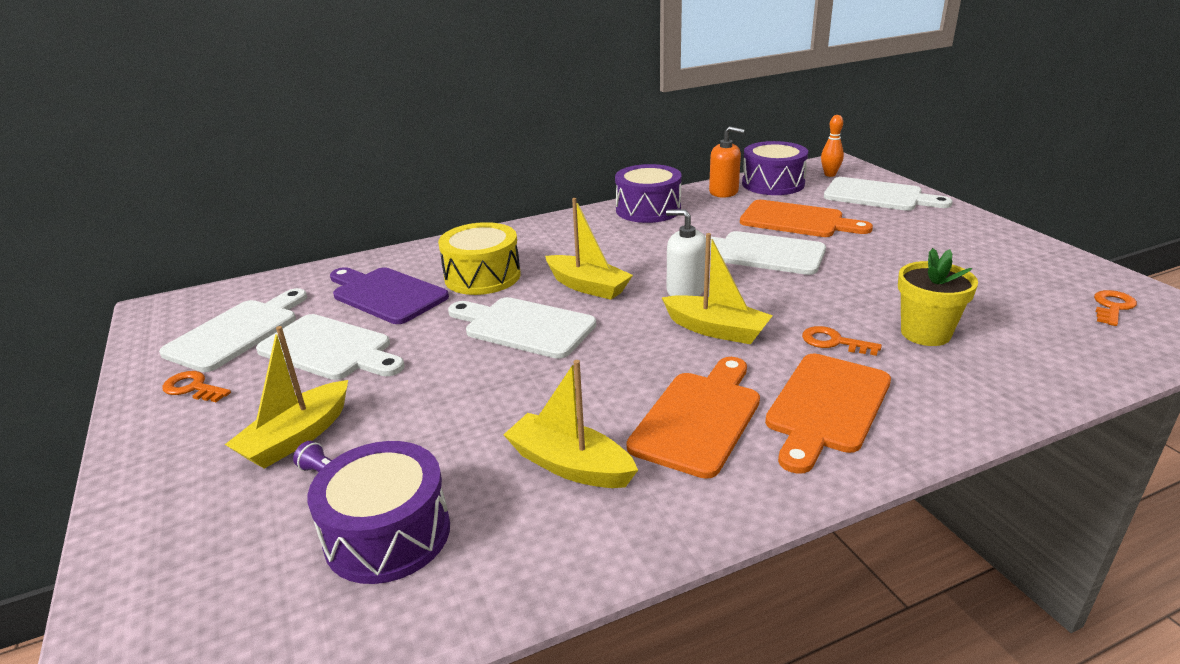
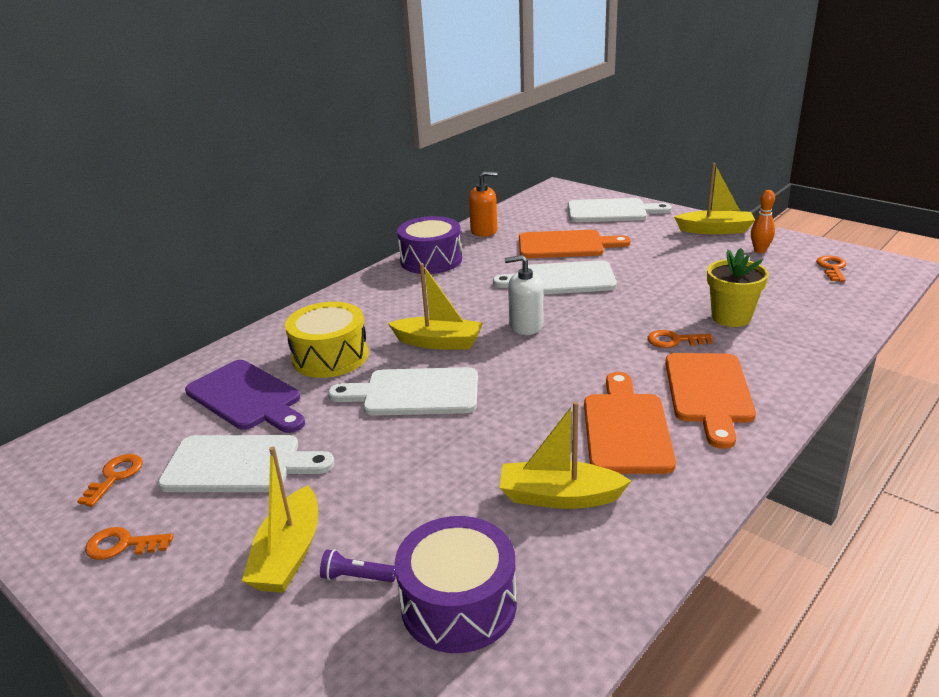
camera: 25 degrees left, 0 degrees up
(237, 332) = (115, 477): white cutting board -> orange key
(386, 294) = (247, 397): purple cutting board -> purple cutting board turned 150 degrees counterclockwise
(716, 330) = (579, 353): yellow boat -> yellow boat (715, 230)
(773, 184) = (519, 216): purple drum -> none
(830, 174) = (559, 199): orange bowling pin -> orange bowling pin (760, 250)

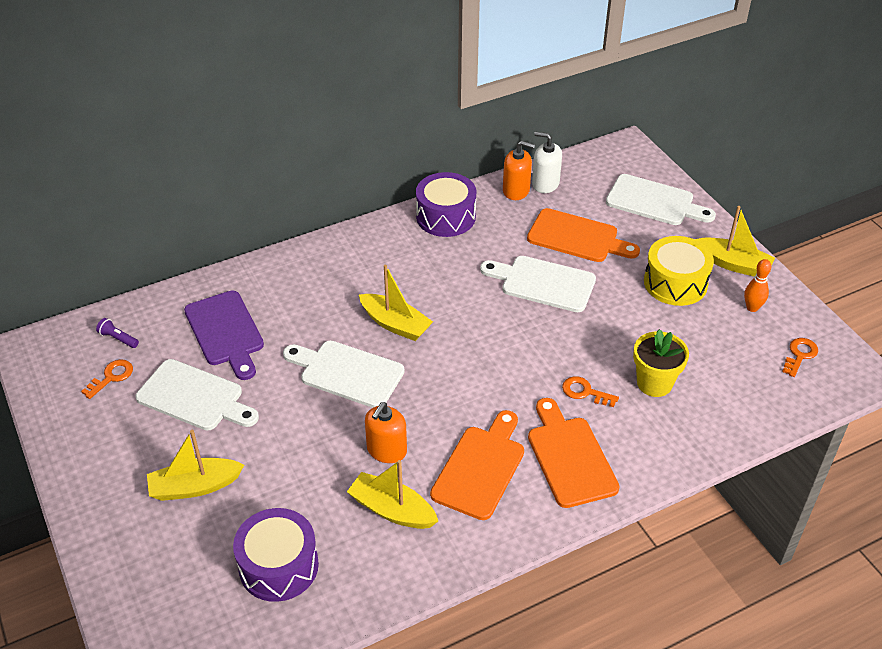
camera: 20 degrees right, 15 degrees up
(122, 545) = (98, 439): orange key -> none
(289, 554) = (195, 486): yellow boat -> yellow boat turned 45 degrees clockwise
(330, 356) = (304, 309): yellow drum -> yellow drum (675, 283)
(357, 577) = (228, 521): purple flashlight -> purple flashlight (118, 338)
(509, 444) = (386, 450): none -> orange soap dispenser
(526, 326) = (476, 330): white soap dispenser -> white soap dispenser (545, 184)
(708, 392) = (570, 457): orange cutting board -> orange cutting board turned 135 degrees clockwise

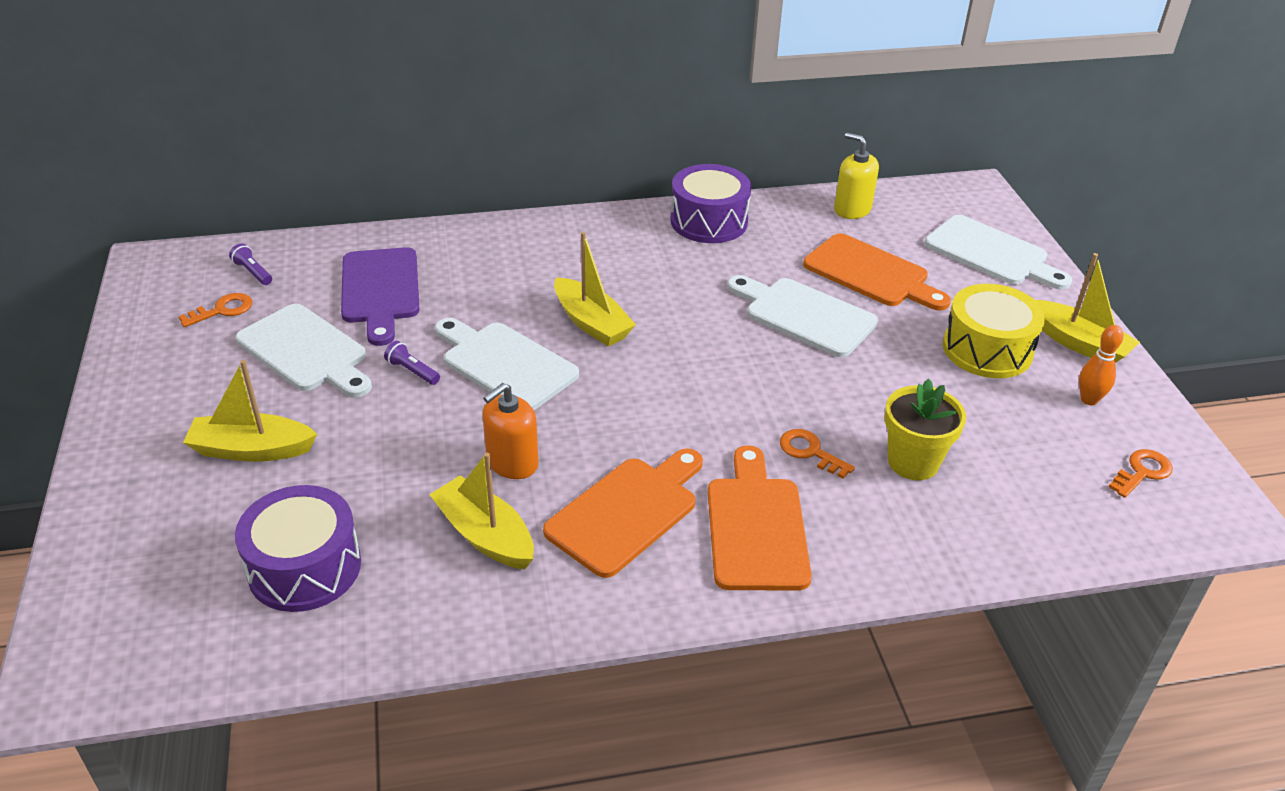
camera: 15 degrees right, 5 degrees down
(282, 395) = (412, 371): none -> purple flashlight
(516, 190) = (811, 210): orange soap dispenser -> none
(545, 184) = (852, 209): white soap dispenser -> yellow soap dispenser

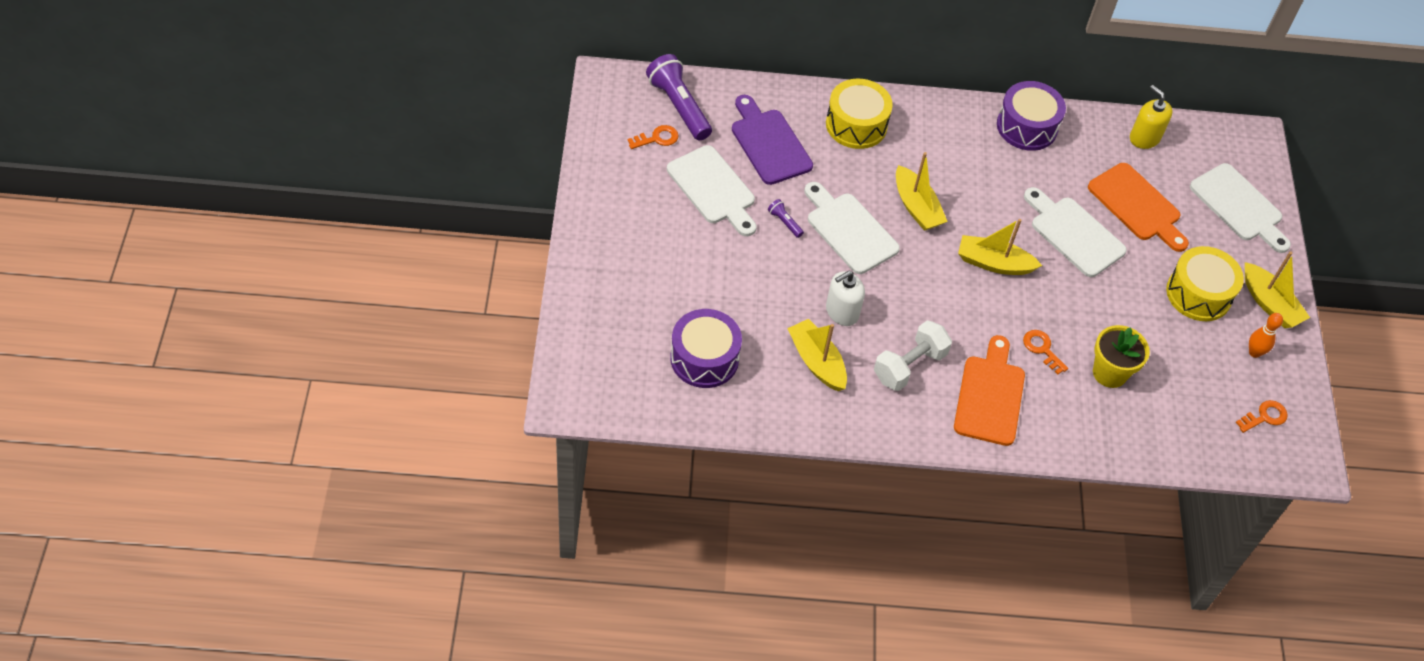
camera: 10 degrees right, 15 degrees up
(252, 449) = (675, 263): yellow boat -> yellow boat (993, 263)
(253, 272) = (679, 106): purple flashlight -> purple flashlight, size x2.25
(380, 290) = (769, 143): purple cutting board -> purple cutting board turned 150 degrees clockwise
(494, 253) = (856, 125): none -> yellow drum
(512, 462) = (842, 312): orange soap dispenser -> white soap dispenser
(627, 512) = (909, 366): orange cutting board -> white dumbbell

